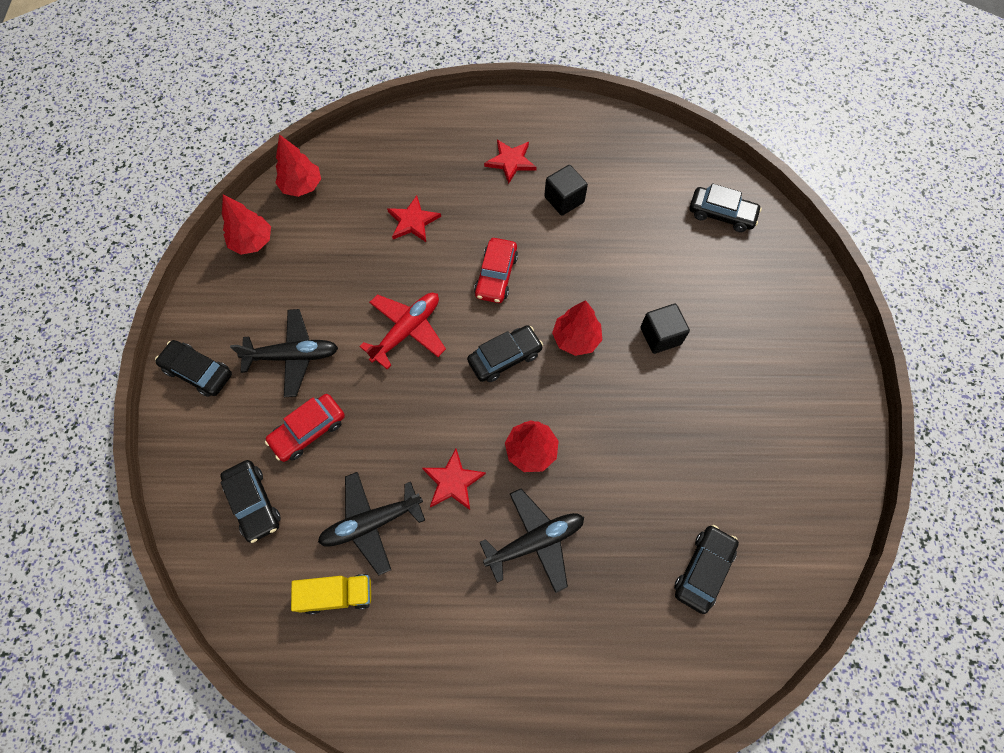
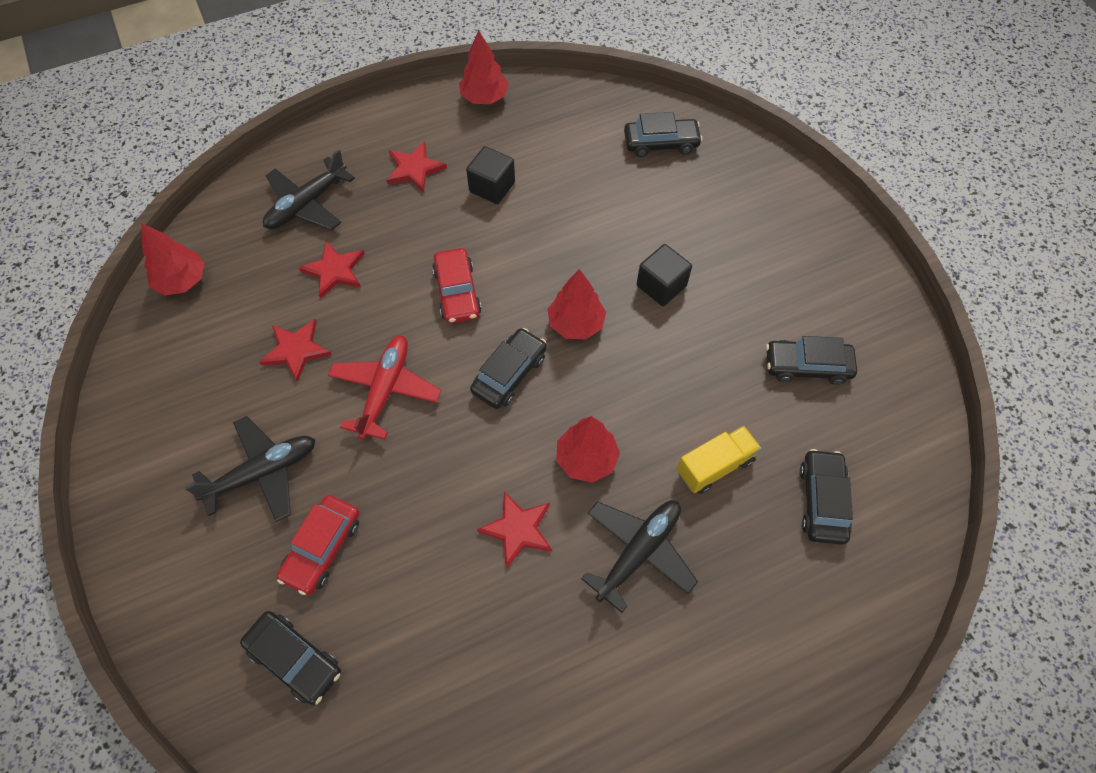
camera: 25 degrees left, 5 degrees down
(198, 372) = (151, 540): black car -> black car (807, 366)
(252, 242) = (149, 365): red tree -> red tree (484, 98)
(337, 594) = (447, 715): yellow truck -> yellow truck (715, 466)
(357, 273) = (296, 350): none -> red star
(371, 523) = (447, 617): black plane -> black plane (307, 204)

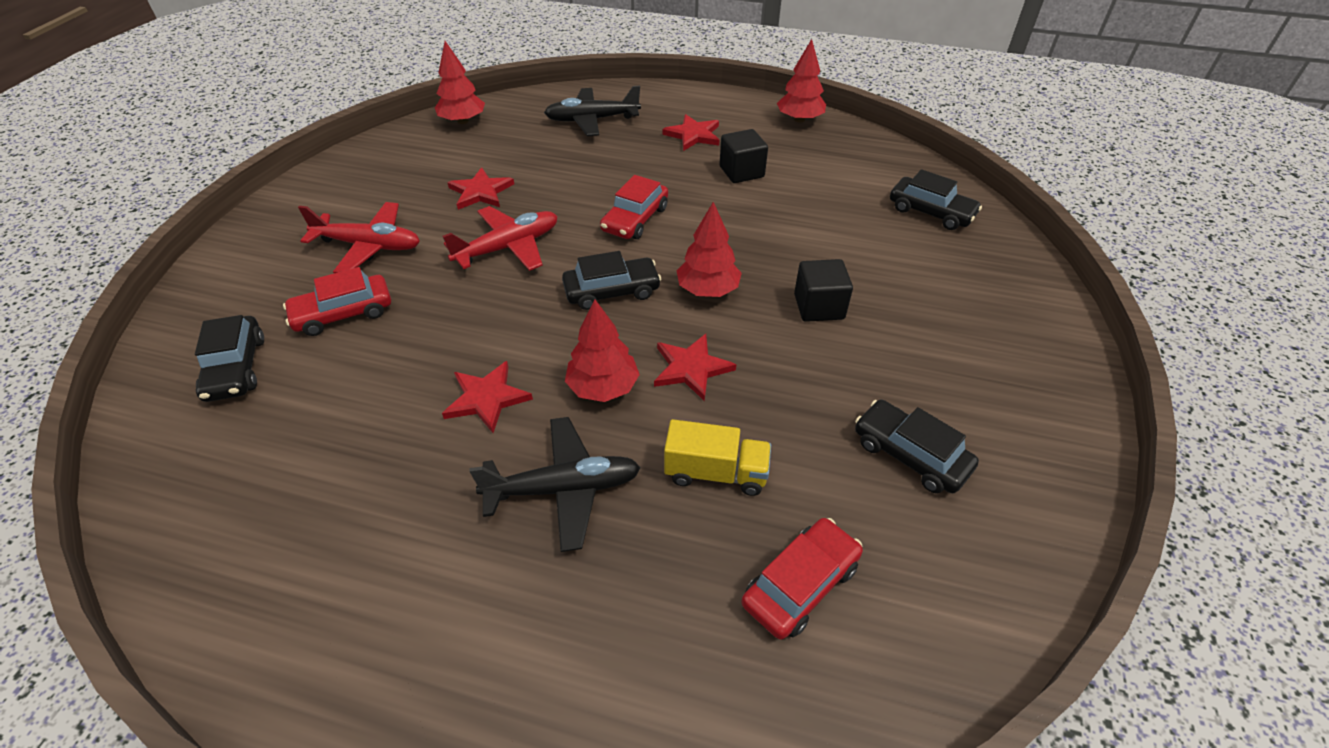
camera: 40 degrees right, 15 degrees down
(262, 472) = (369, 246): black plane -> red plane
(334, 270) = (563, 163): red star -> red star (691, 368)
(822, 501) = (800, 585): black car -> red car

